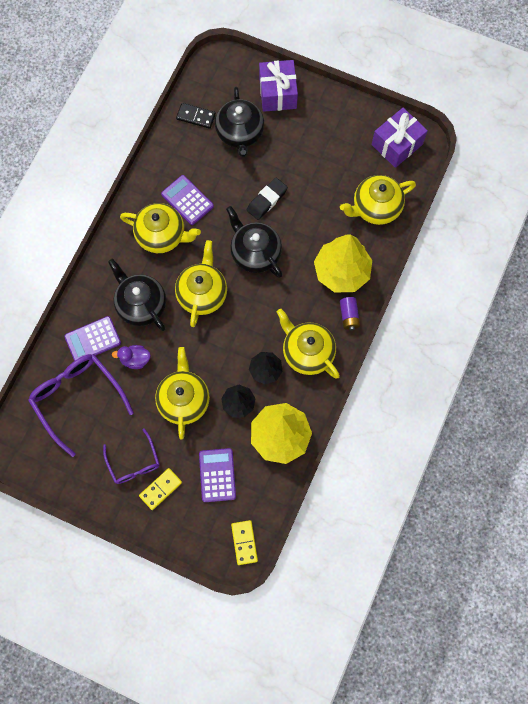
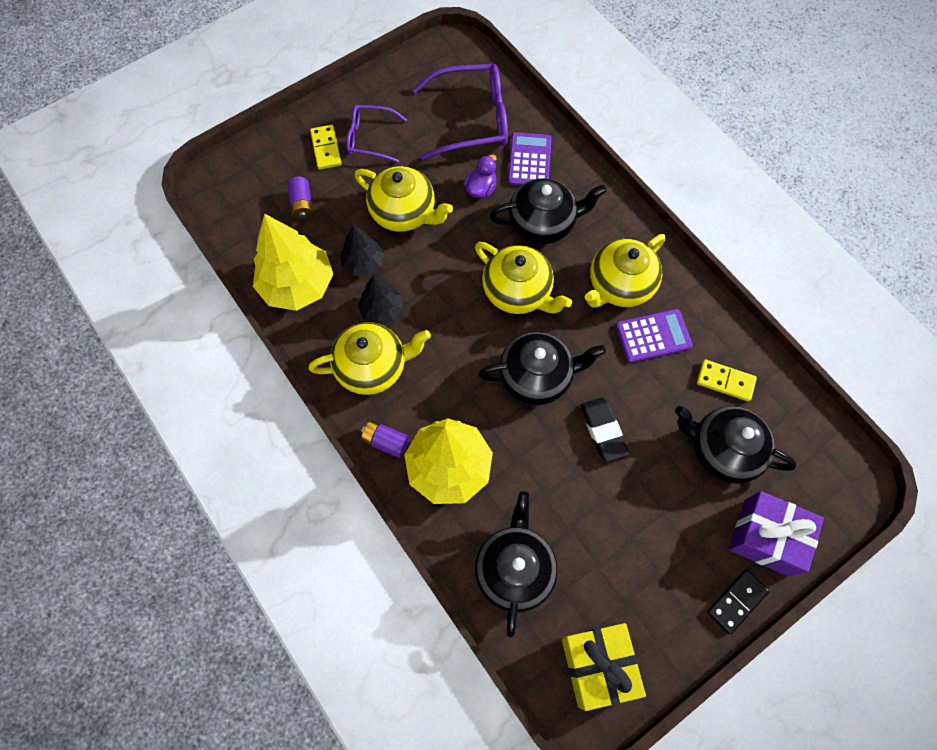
camera: 120 degrees right, 5 degrees down
(196, 116) = (775, 407): black domino -> black domino (736, 601)
(217, 475) = (302, 204): purple calculator -> purple battery
(244, 542) = (217, 195): yellow domino -> yellow domino (725, 381)
(375, 207) = (514, 569): yellow teapot -> black teapot
(397, 144) = (597, 665): purple gift -> yellow gift

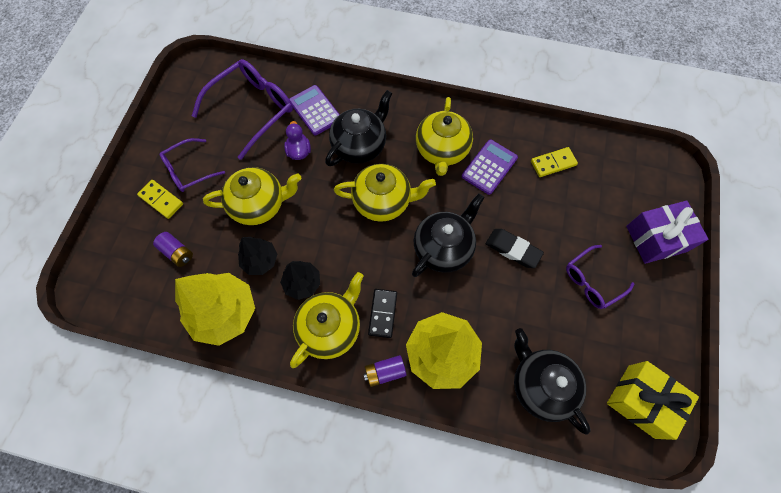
camera: 40 degrees left, 0 degrees up
(655, 522) = (592, 281): none -> purple glasses
(722, 450) = (588, 206): black teapot -> none
(736, 601) = (676, 291): black domino -> black domino (383, 313)

